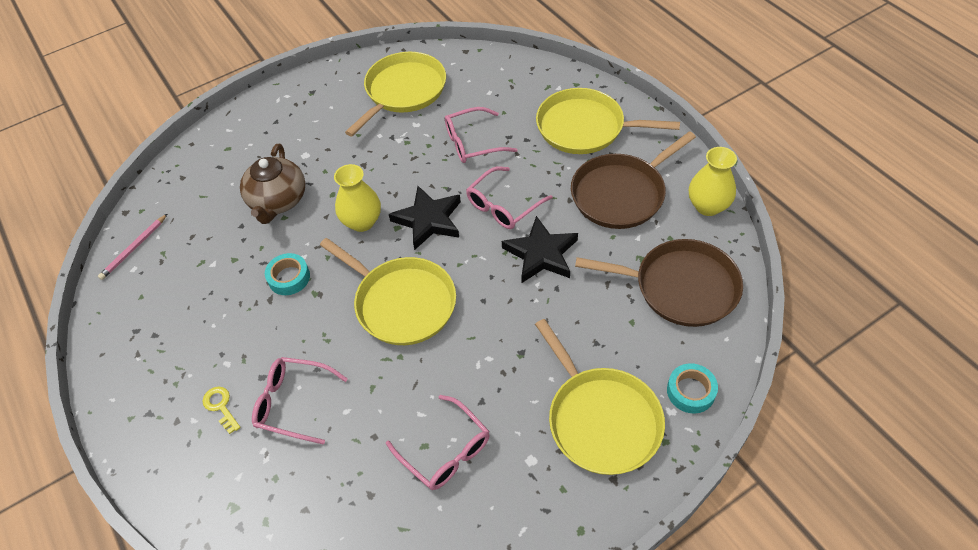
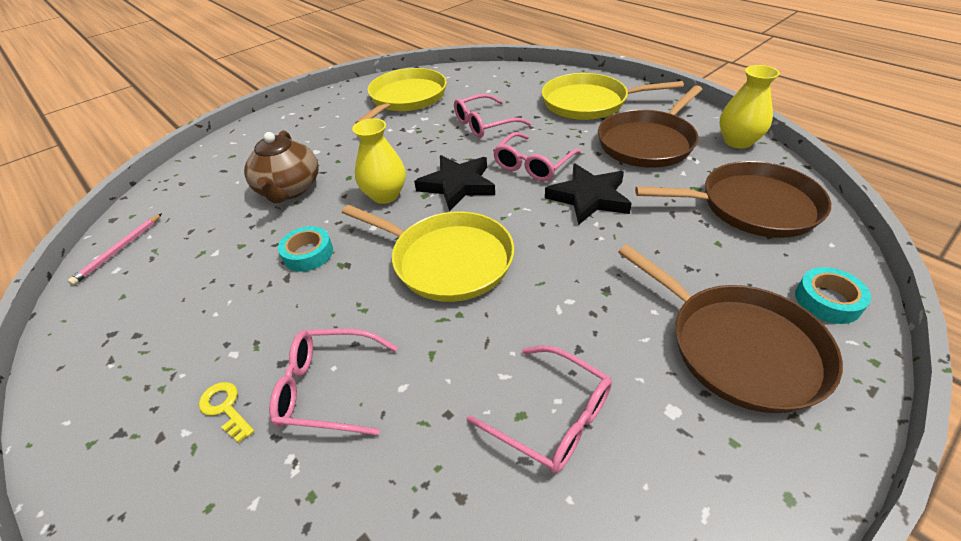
camera: 10 degrees left, 10 degrees down
(601, 419) = (738, 347): yellow pan -> brown pan

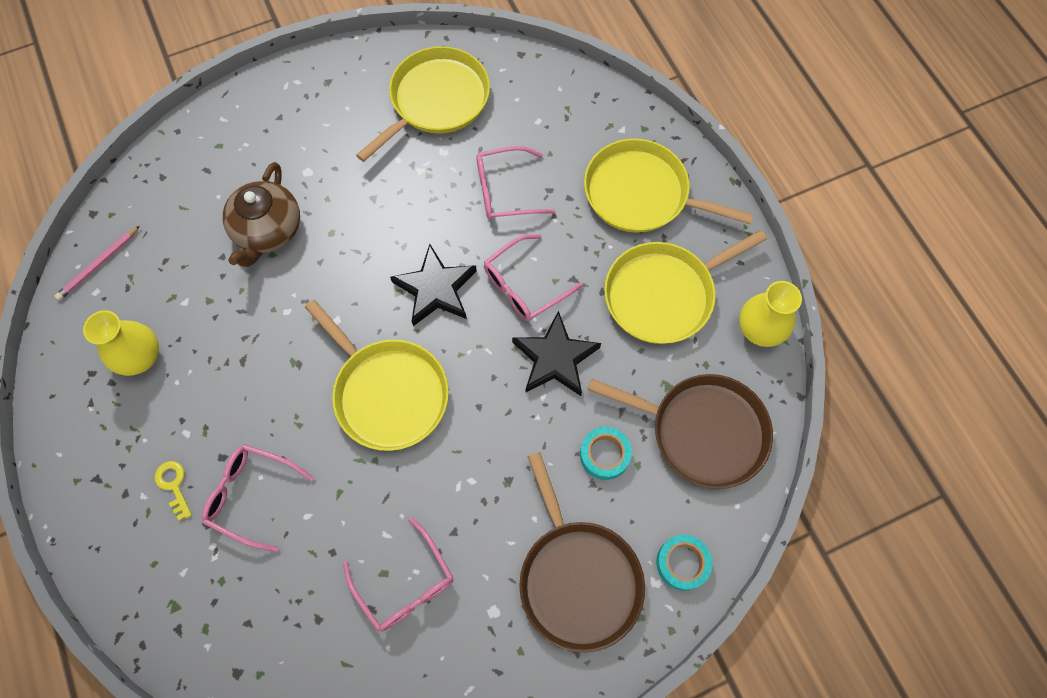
camera: 15 degrees right, 25 degrees up
(308, 254) = (267, 336): turquoise tape -> turquoise tape (604, 455)
(385, 195) = (360, 277): yellow vase -> yellow vase (141, 357)
(648, 142) = (663, 294): brown pan -> yellow pan

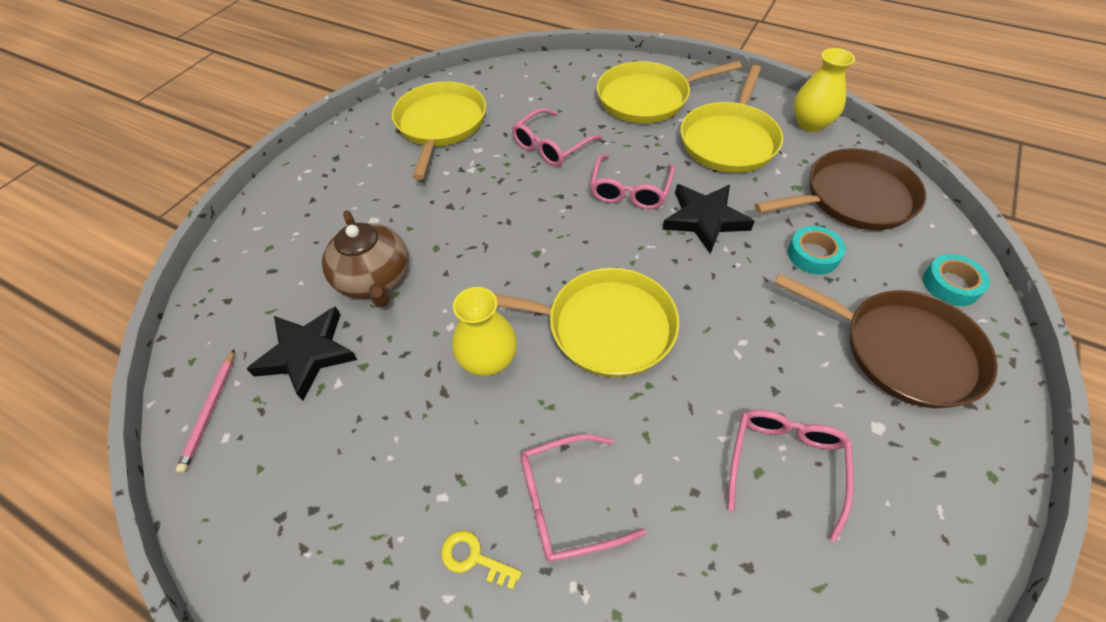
camera: 35 degrees left, 15 degrees down
(141, 357) = (330, 462): yellow vase -> yellow vase (488, 360)
(404, 583) = (785, 465): pink glasses -> pink glasses turned 90 degrees counterclockwise
(435, 289) = (564, 232): black star -> black star (307, 354)

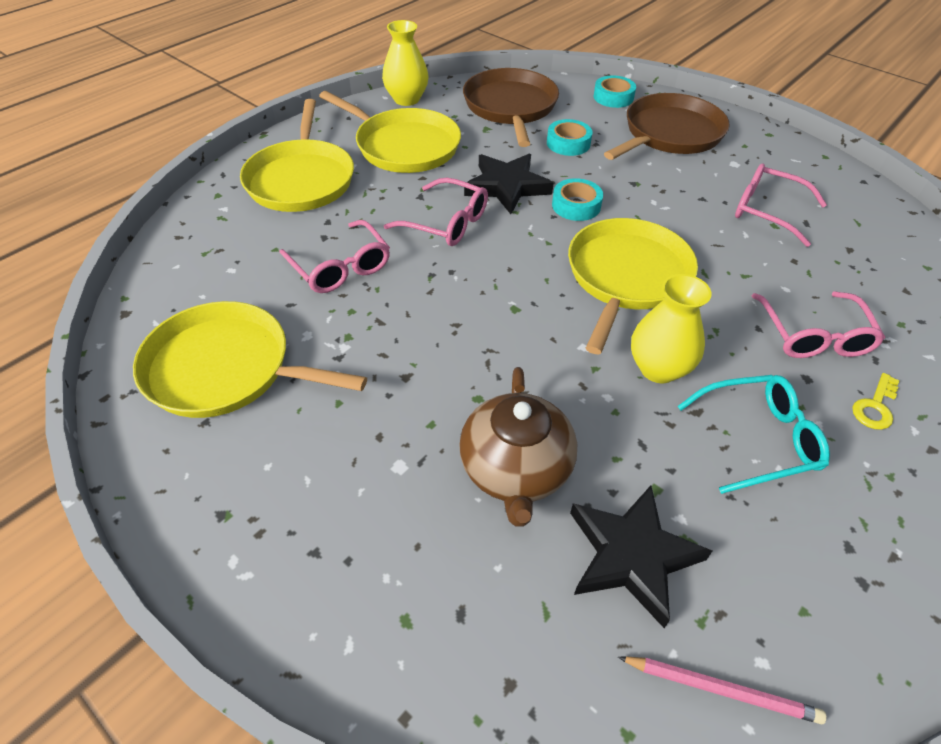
camera: 80 degrees left, 5 degrees down
(374, 279) = (515, 470): brown teapot -> brown teapot turned 105 degrees clockwise
(419, 440) = (757, 439): none -> turquoise glasses
(700, 275) = (576, 205): none -> turquoise tape

